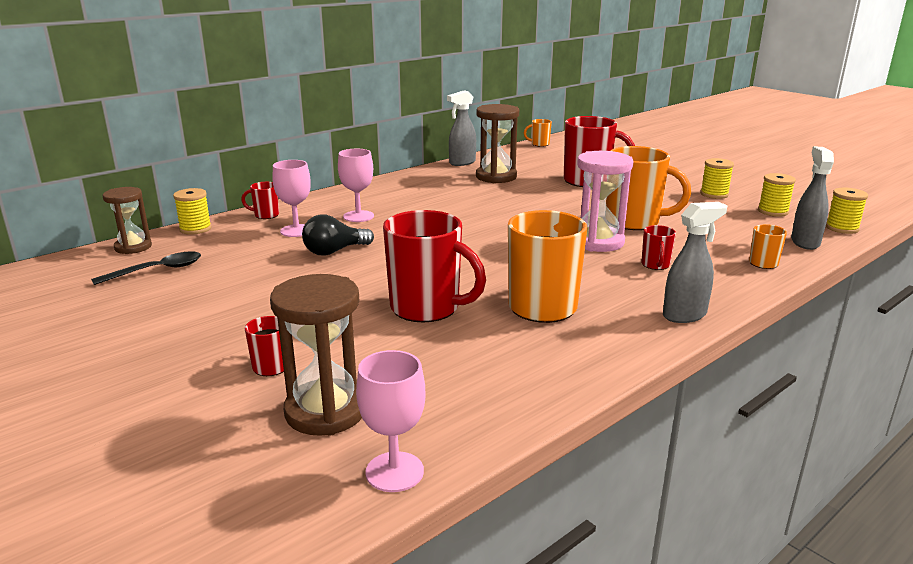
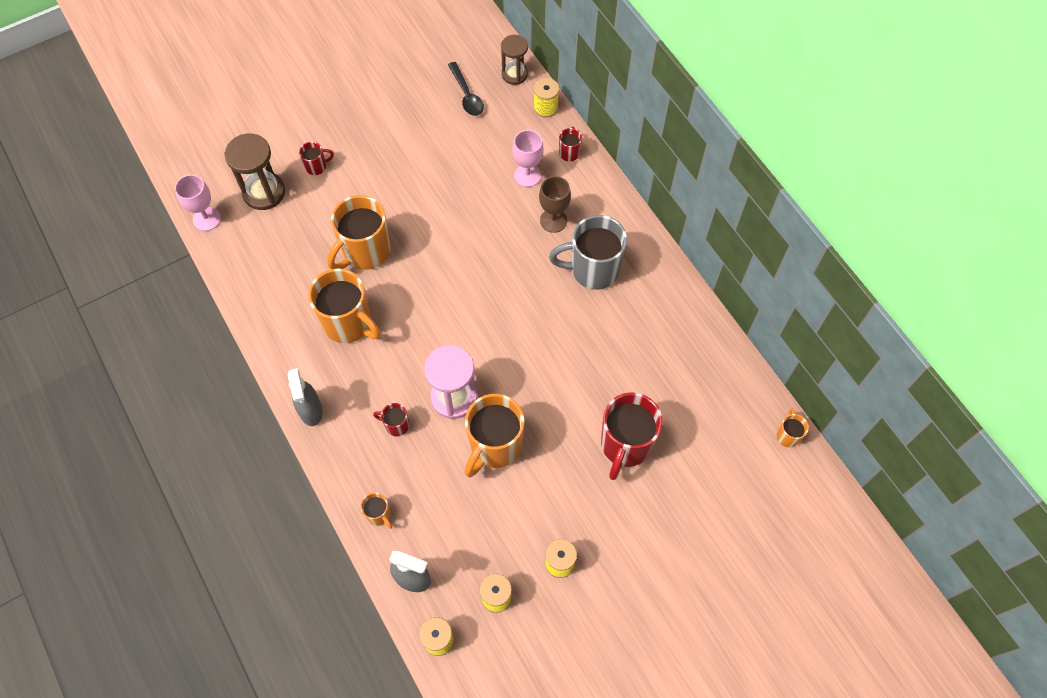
camera: 100 degrees right, 40 degrees up
(334, 251) = (477, 201): black light bulb -> none
(358, 216) = (553, 220): pink goblet -> brown goblet
(415, 199) = (593, 270): none -> grey mug
(427, 308) = (365, 252): red mug -> orange mug
(462, 163) = (712, 330): grey spray bottle -> none
(496, 177) = (654, 355): brown hourglass -> none

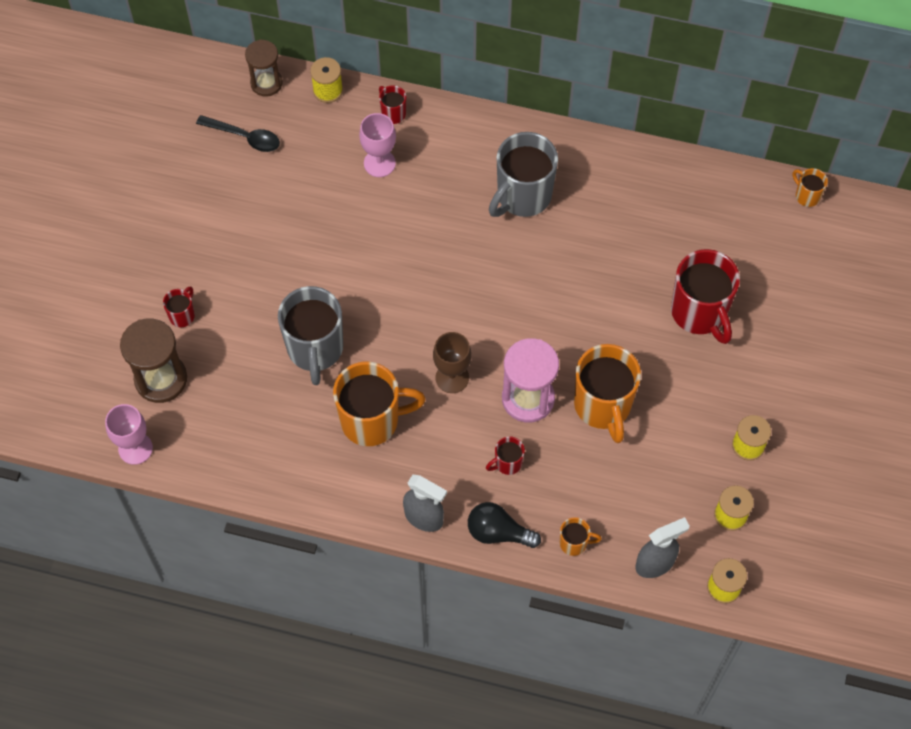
camera: 45 degrees left, 0 degrees up
(342, 462) = (498, 532): none -> black light bulb
(365, 252) = (315, 349): orange mug -> grey mug
(553, 220) = (445, 183): brown goblet -> brown goblet (452, 377)

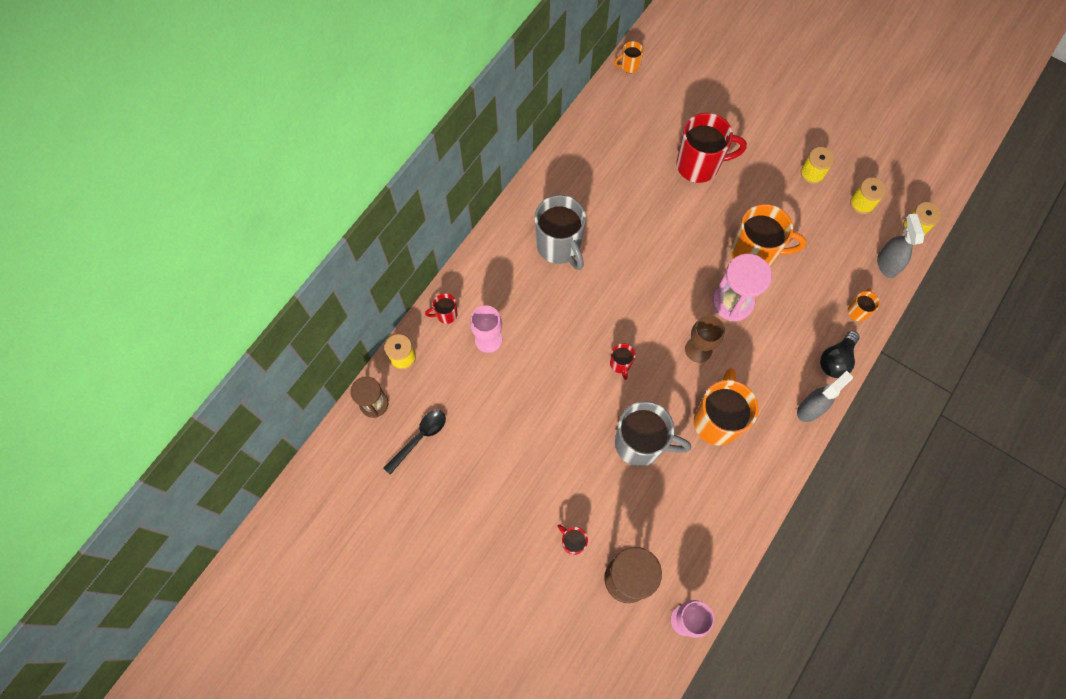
camera: 70 degrees left, 5 degrees up
(507, 463) = (781, 334): red mug -> red mug (620, 364)

